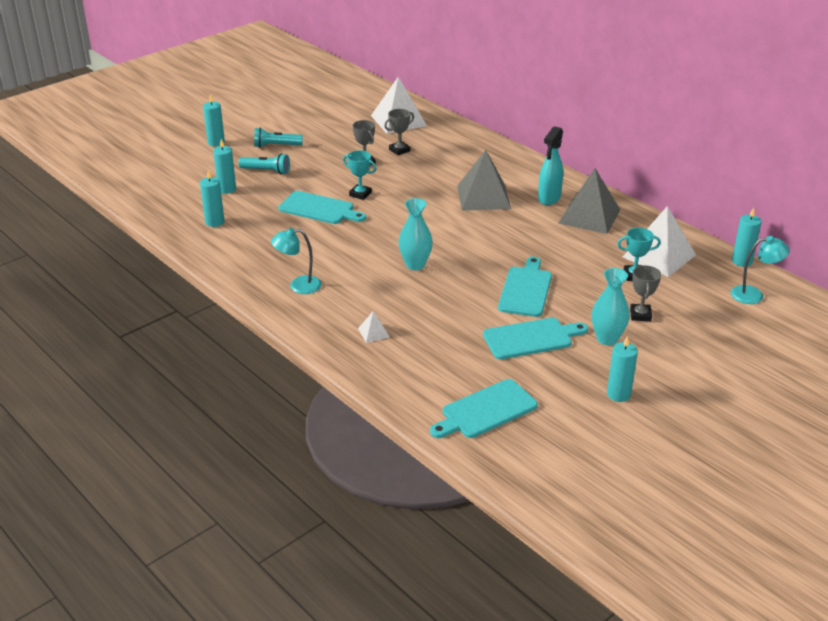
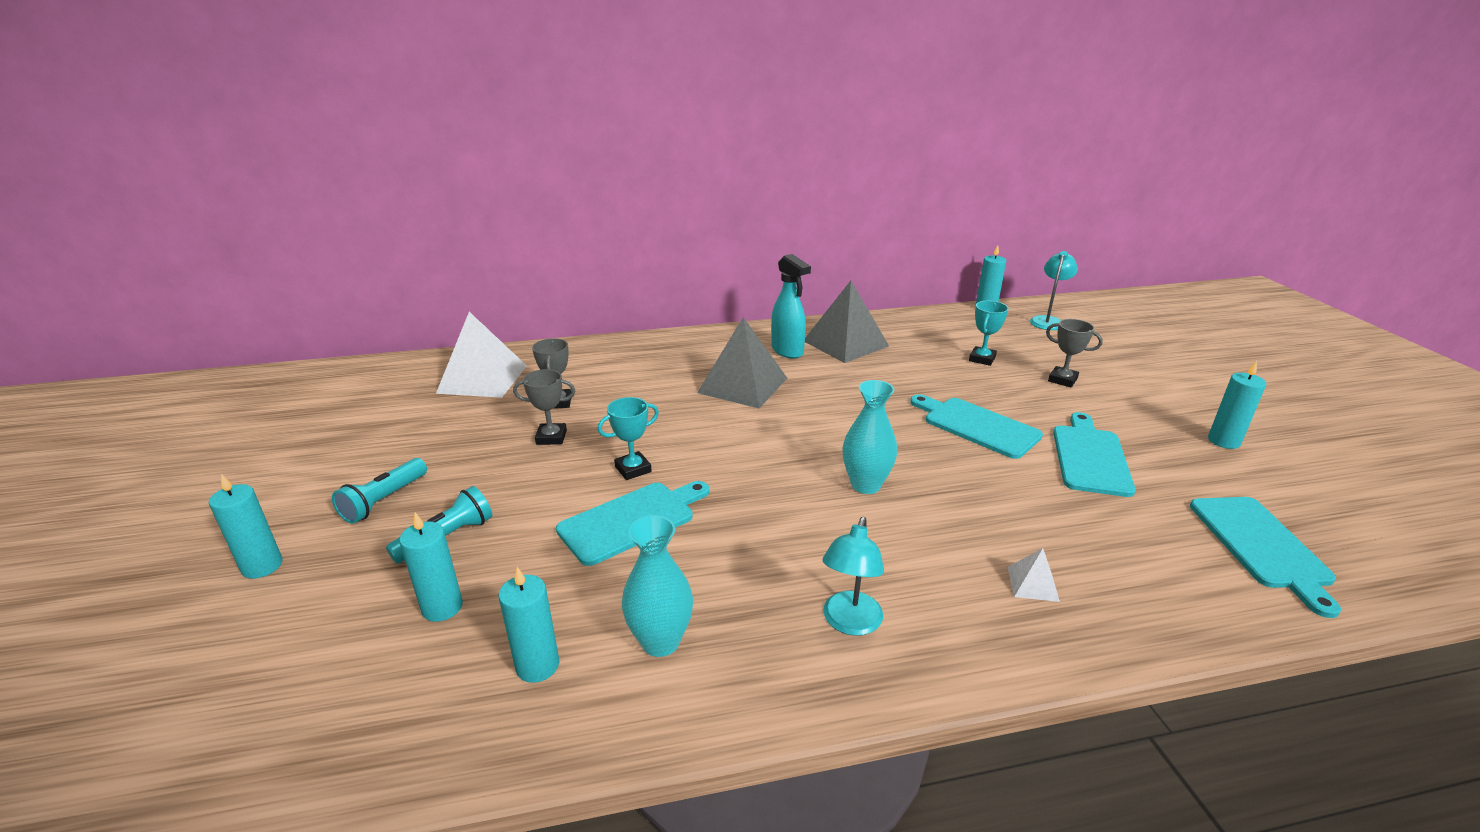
camera: 60 degrees left, 5 degrees down
(607, 339) = (1105, 412): turquoise vase -> turquoise vase (660, 641)
(659, 255) = (951, 336): white pyramid -> none

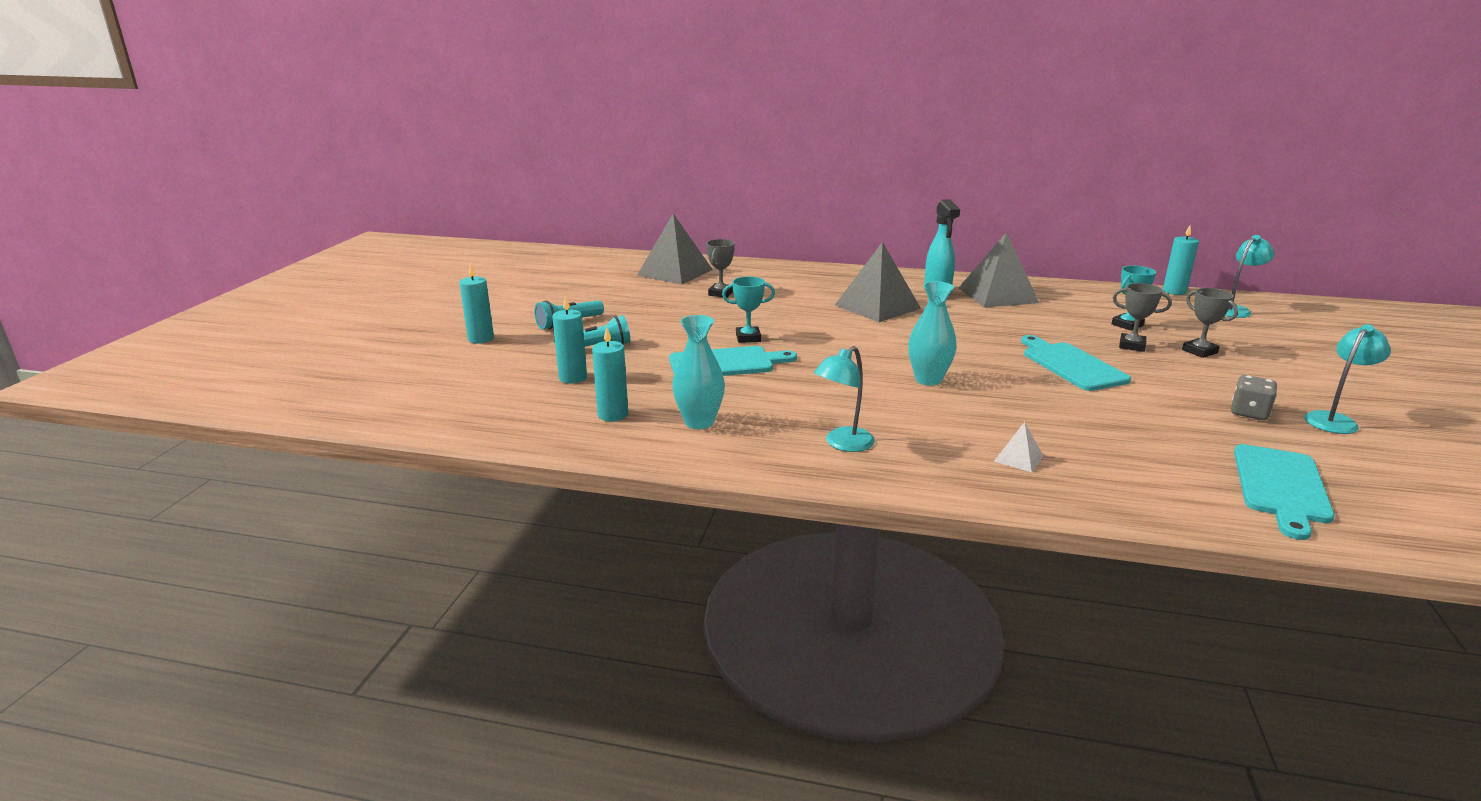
camera: 25 degrees right, 5 degrees down
(483, 379) = (675, 272): white pyramid -> grey pyramid
(551, 437) = (701, 311): grey trophy -> grey trophy (1132, 346)
(1090, 457) = (1165, 403): turquoise cutting board -> none
(1160, 451) = (1249, 413): none -> grey dice
(1223, 441) = (1334, 420): turquoise candle -> turquoise lamp

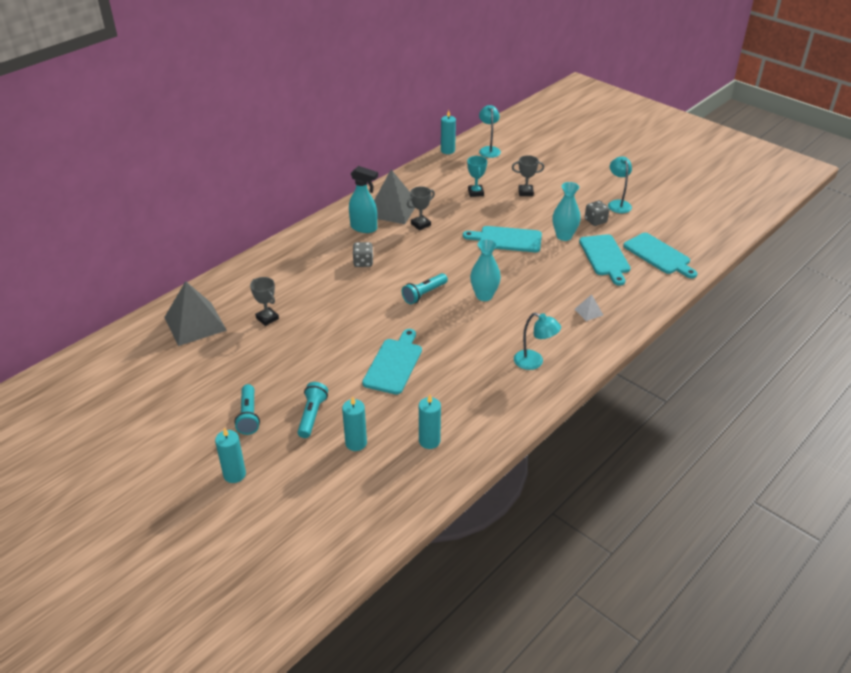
camera: 60 degrees left, 15 degrees up
(699, 422) = (468, 407): turquoise vase -> turquoise vase (564, 236)
(748, 338) = (362, 338): turquoise trophy -> none
(843, 444) = (534, 362): turquoise lamp -> turquoise lamp turned 45 degrees counterclockwise
(873, 347) = (424, 294): none -> turquoise flashlight
(877, 306) = (363, 262): grey pyramid -> grey dice
(1132, 346) = (501, 207): grey trophy -> grey trophy (420, 224)
(1176, 441) = (605, 257): none -> turquoise cutting board

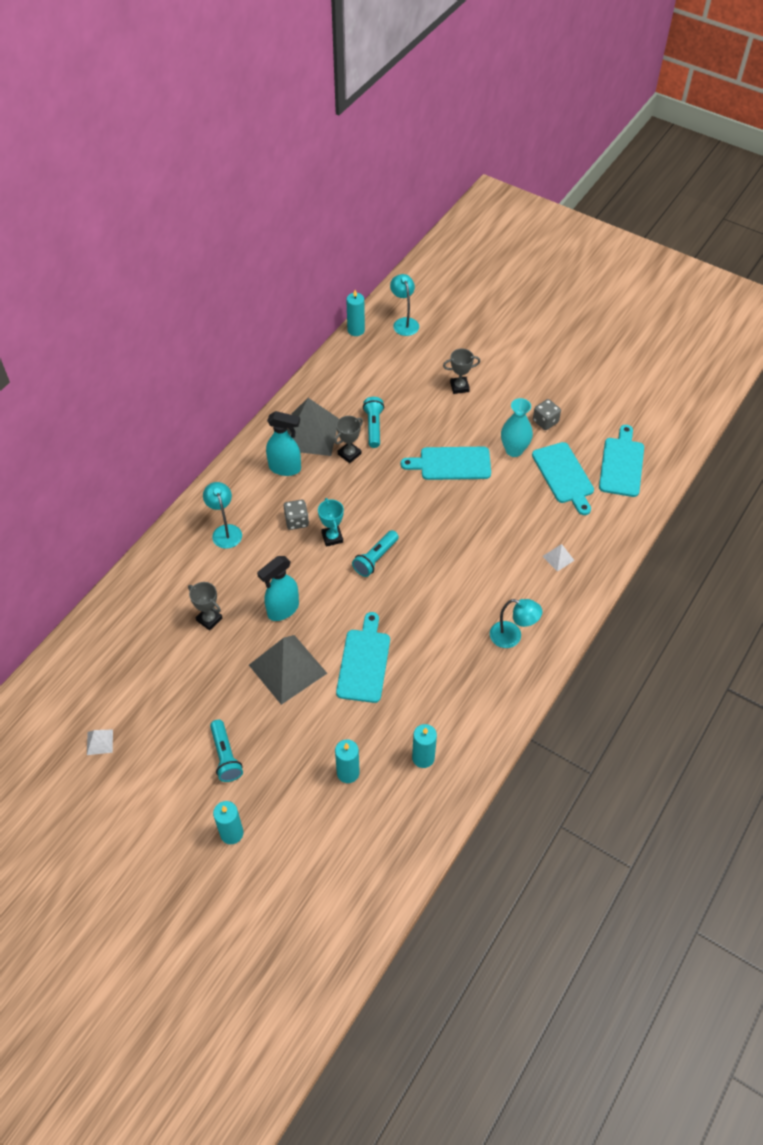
camera: 10 degrees left, 15 degrees up
(142, 391) = (100, 742): none -> white pyramid
(195, 323) = (130, 639): grey pyramid -> grey pyramid (288, 669)
(312, 415) = (293, 745): turquoise flashlight -> turquoise flashlight (373, 427)
(333, 319) = (282, 610): none -> turquoise spray bottle
(475, 192) = (402, 395): turquoise trophy -> turquoise trophy (332, 537)
(484, 296) = (442, 551): turquoise vase -> none
(617, 204) = (566, 391): turquoise lamp -> turquoise lamp (225, 531)
(659, 255) = (621, 464): turquoise cutting board -> turquoise cutting board turned 120 degrees counterclockwise

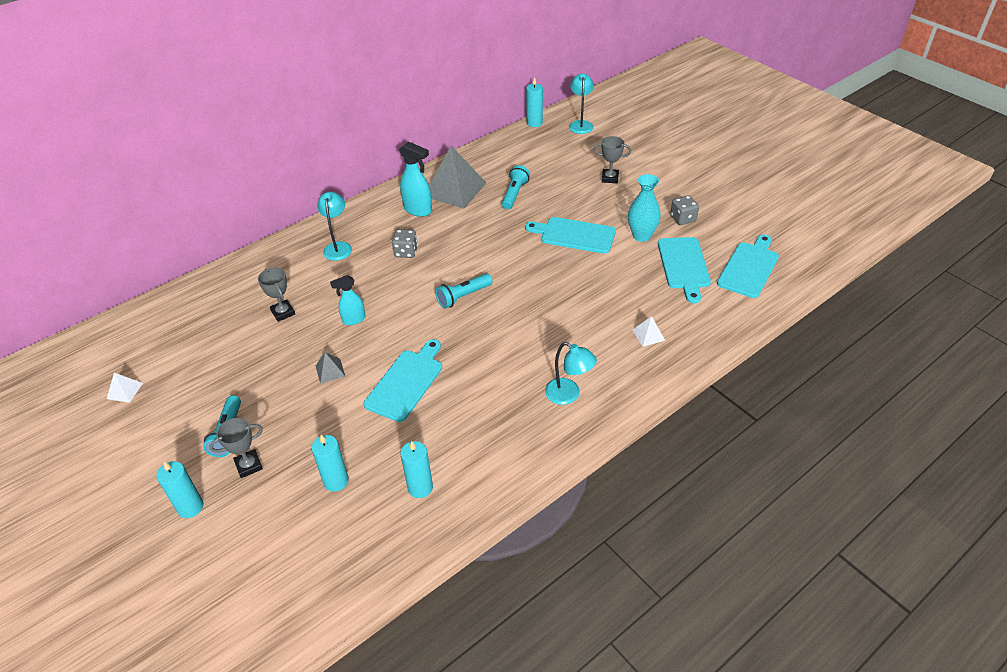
camera: 20 degrees right, 10 degrees down
(282, 610) = (353, 320): turquoise spray bottle -> turquoise spray bottle, size x0.65
(288, 669) = (330, 371): grey pyramid -> grey pyramid, size x0.43
(332, 537) = (431, 271): turquoise trophy -> none
(349, 454) = (481, 210): grey trophy -> grey trophy (249, 465)

